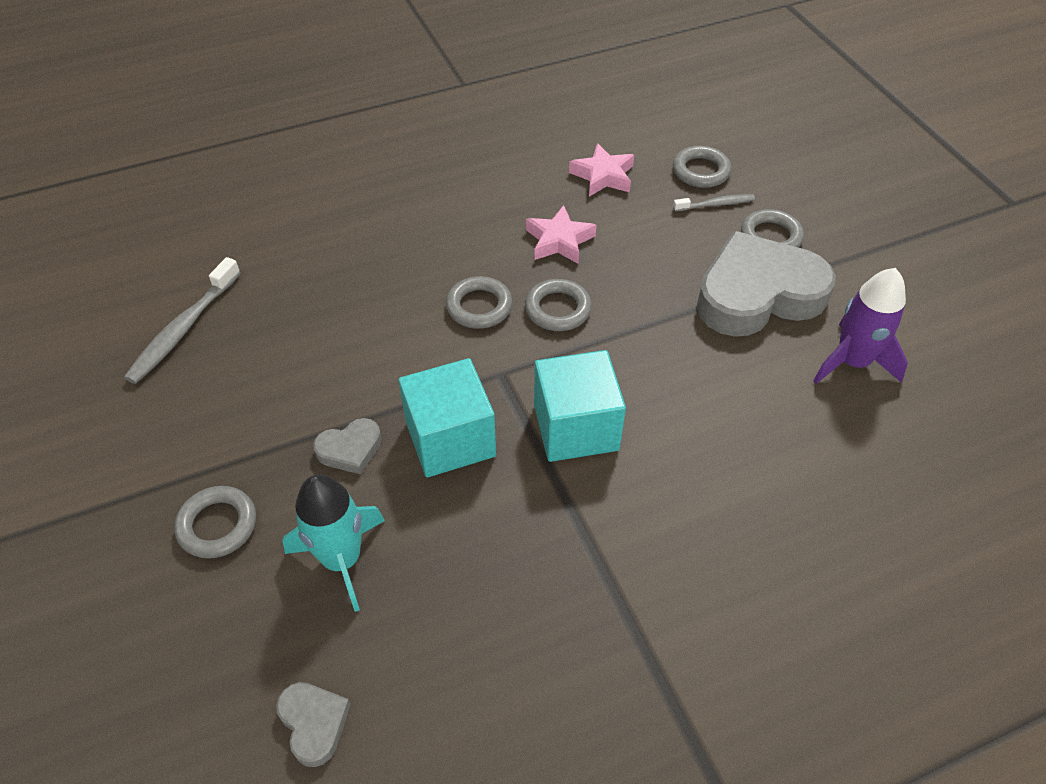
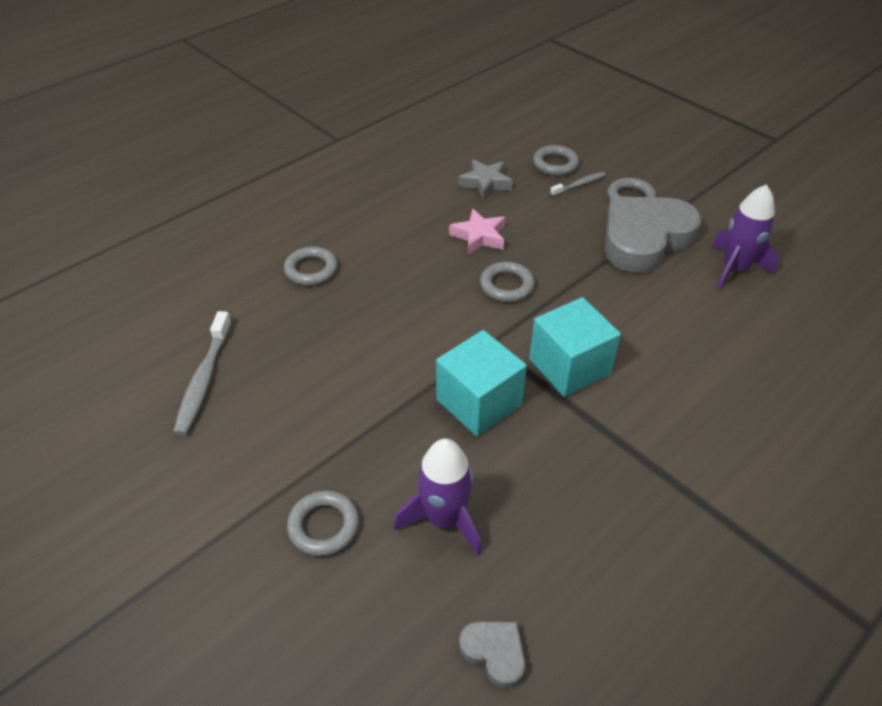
camera: 20 degrees left, 5 degrees down
(342, 559) = (444, 519): turquoise rocket -> purple rocket
(350, 449) = (402, 433): grey heart -> none
(479, 306) = (445, 299): grey ring -> grey ring (311, 270)
(603, 176) = (485, 183): pink star -> grey star

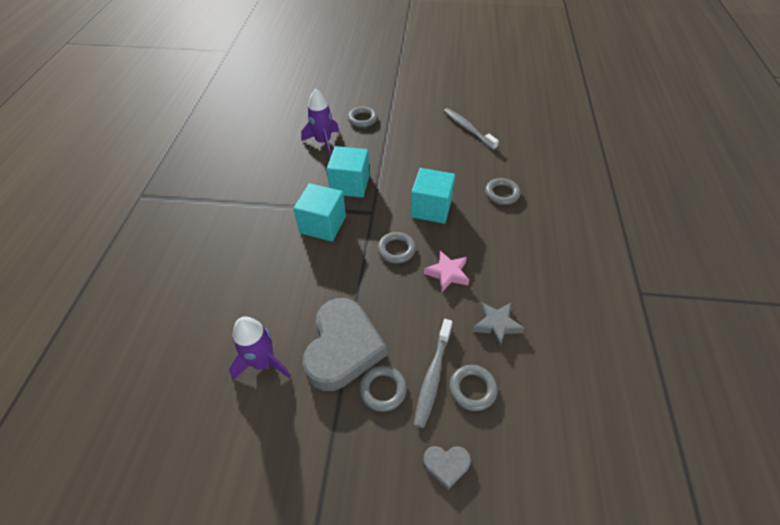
camera: 140 degrees right, 5 degrees up
(412, 304) = (431, 208): none -> turquoise cube
(494, 653) = (275, 123): grey heart -> grey heart (446, 465)
(579, 185) = (433, 376): grey toothbrush -> grey toothbrush, size x1.75

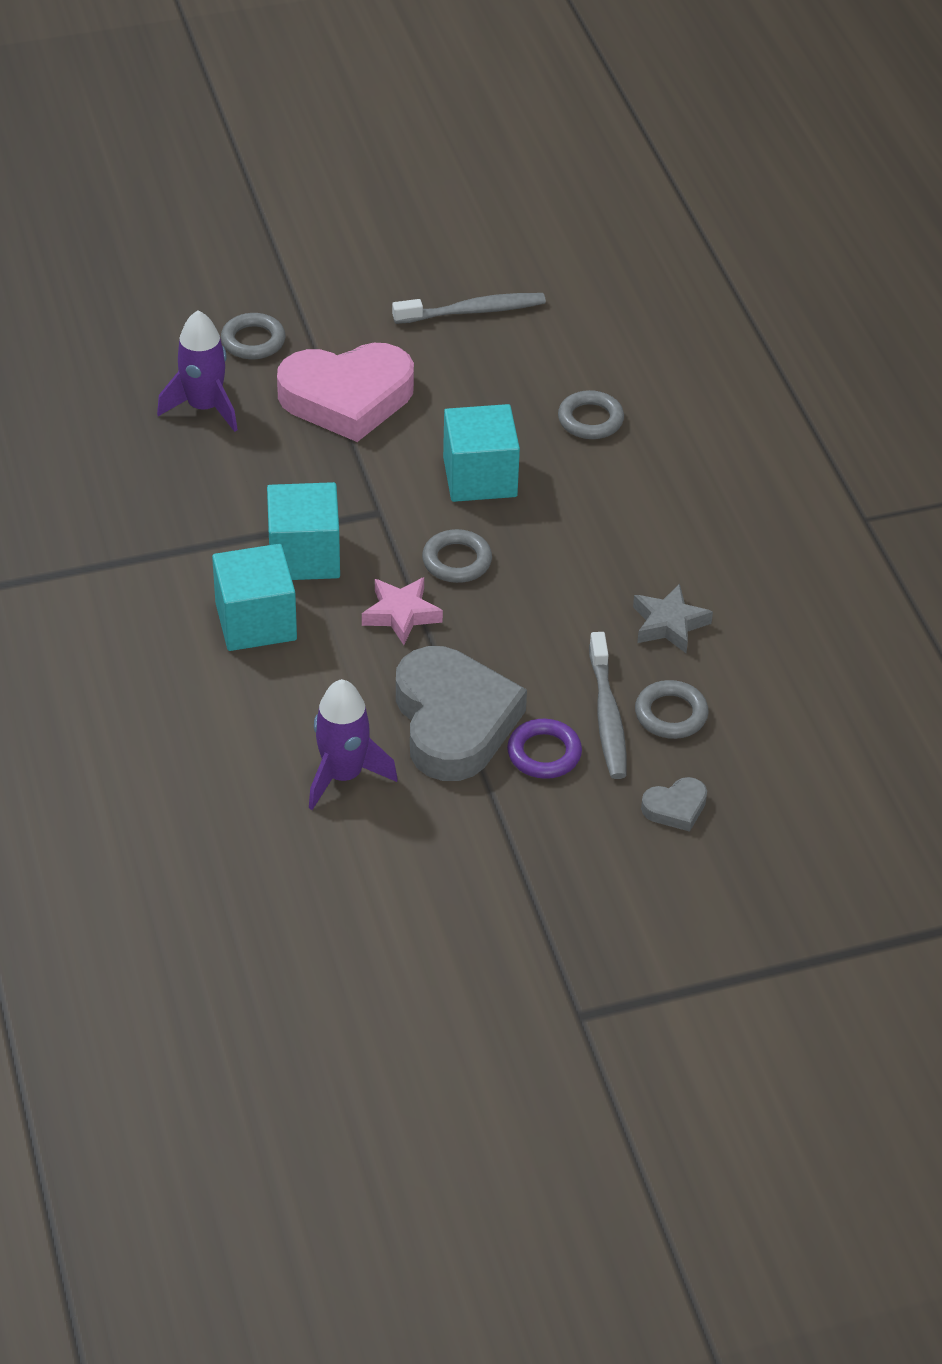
camera: 25 degrees left, 5 degrees down
(350, 184) = (309, 474): turquoise cube -> turquoise cube (256, 621)
(383, 389) = (544, 753): grey ring -> purple ring
(389, 153) = (347, 398): none -> pink heart
(447, 273) = (560, 574): pink star -> pink star (401, 614)
(468, 129) = (473, 311): grey toothbrush -> grey toothbrush turned 135 degrees clockwise

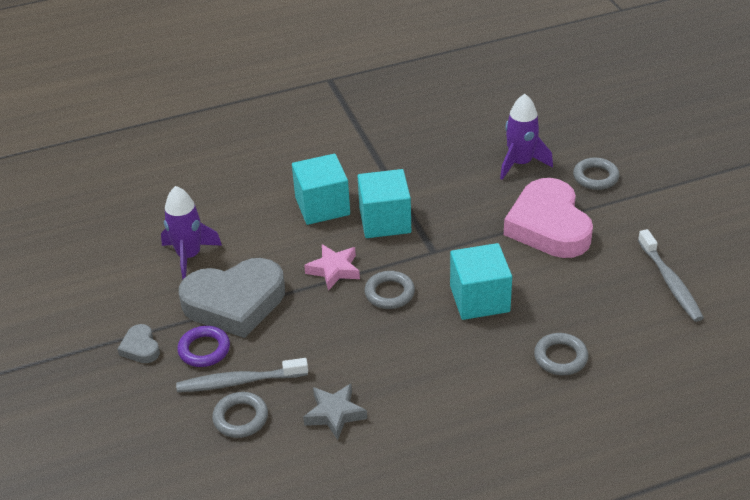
camera: 90 degrees right, 5 degrees down
(675, 808) = (148, 423): grey heart -> grey heart (140, 347)

